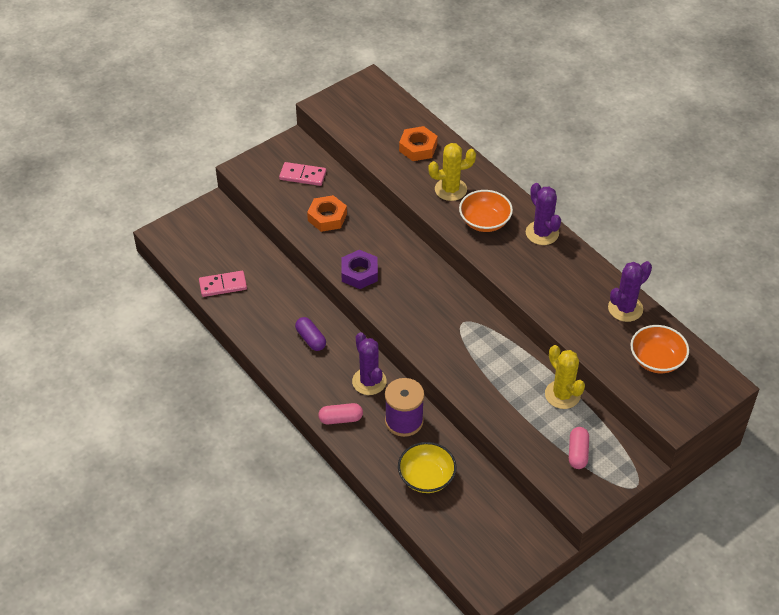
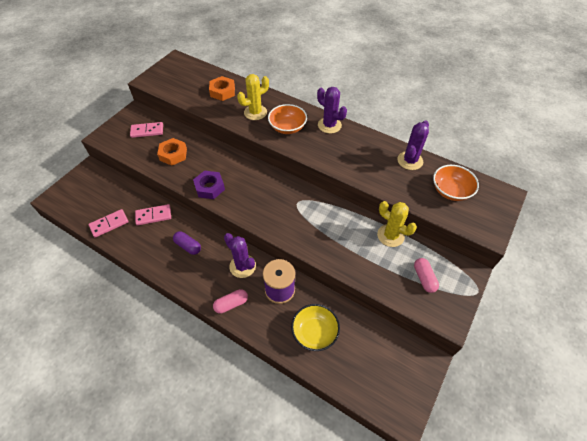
camera: 20 degrees left, 5 degrees up
(279, 290) = (153, 216): none -> pink domino

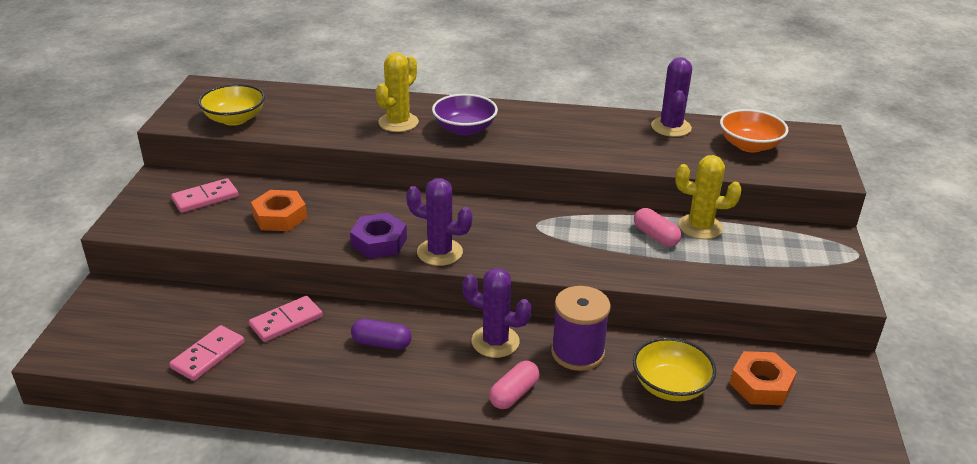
camera: 25 degrees left, 20 degrees down
(176, 87) = (235, 119): none -> yellow bowl
(222, 92) = (322, 109): orange nut -> orange nut (761, 384)
(287, 127) = (464, 129): orange bowl -> purple bowl
(329, 125) = (526, 114): purple cactus -> purple cactus (439, 252)
(424, 278) = (781, 260): pink capsule -> pink capsule (655, 236)

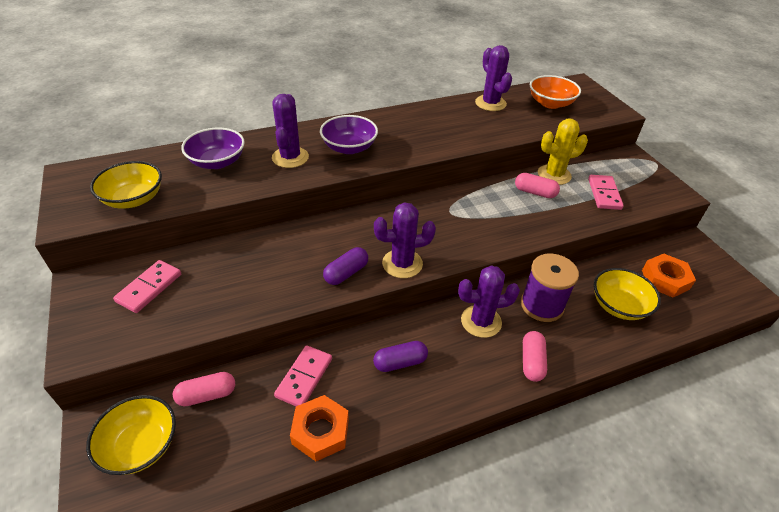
camera: 30 degrees left, 10 degrees up
(124, 317) = (140, 445): none -> yellow bowl
(198, 303) = (207, 395): none -> pink capsule
(208, 355) = (260, 448): pink domino -> pink domino (604, 194)
(280, 217) = (239, 281): orange nut -> orange nut (320, 431)
(329, 109) = (217, 162): none -> purple bowl
(379, 242) = (346, 273): purple nut -> purple capsule
(398, 122) = (290, 157): yellow cactus -> purple cactus

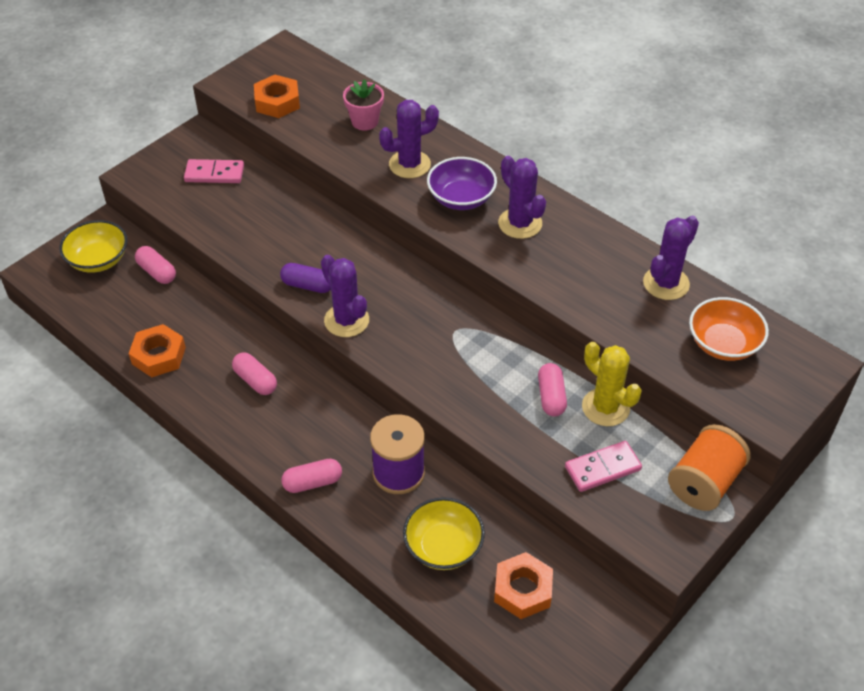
camera: 65 degrees right, 5 degrees up
(133, 199) = (277, 102): yellow bowl -> orange nut
(217, 162) = (365, 121): purple bowl -> pink flower pot
(304, 378) = (204, 322): pink domino -> none
(400, 362) = (255, 380): purple capsule -> pink capsule
(481, 321) = (342, 426): purple cactus -> purple cactus (520, 223)
(627, 162) = (704, 482): none -> orange spool

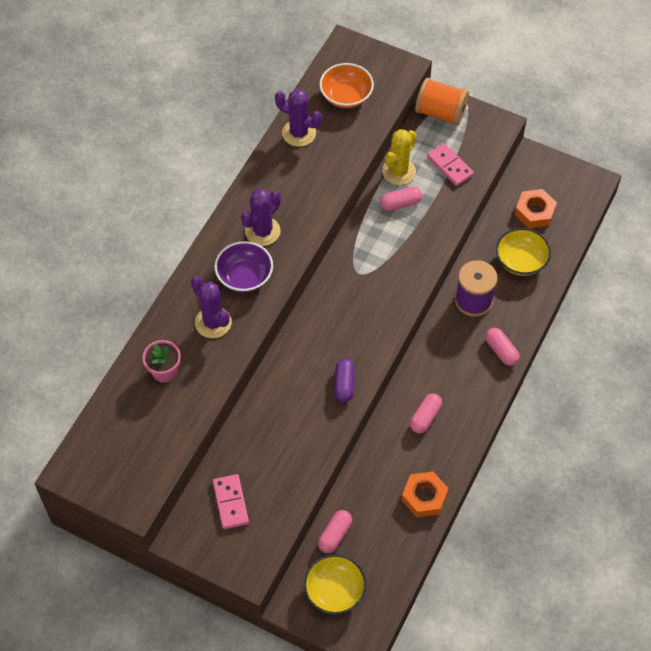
camera: 105 degrees left, 10 degrees up
(277, 102) = (153, 451): orange nut -> none
(346, 320) = (372, 347): purple cactus -> none

